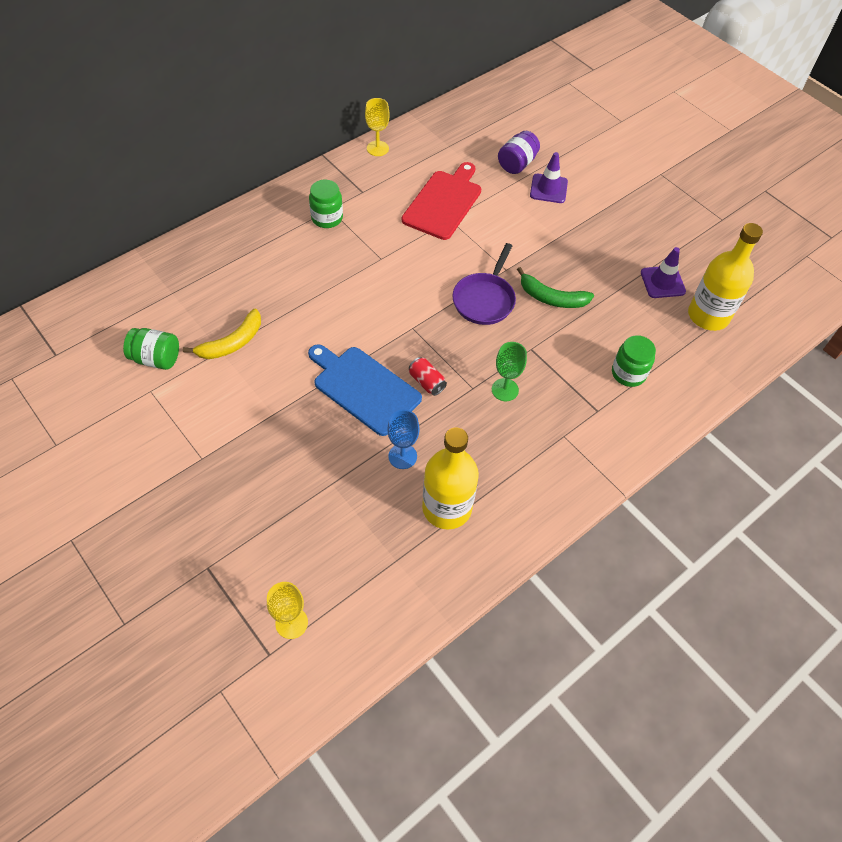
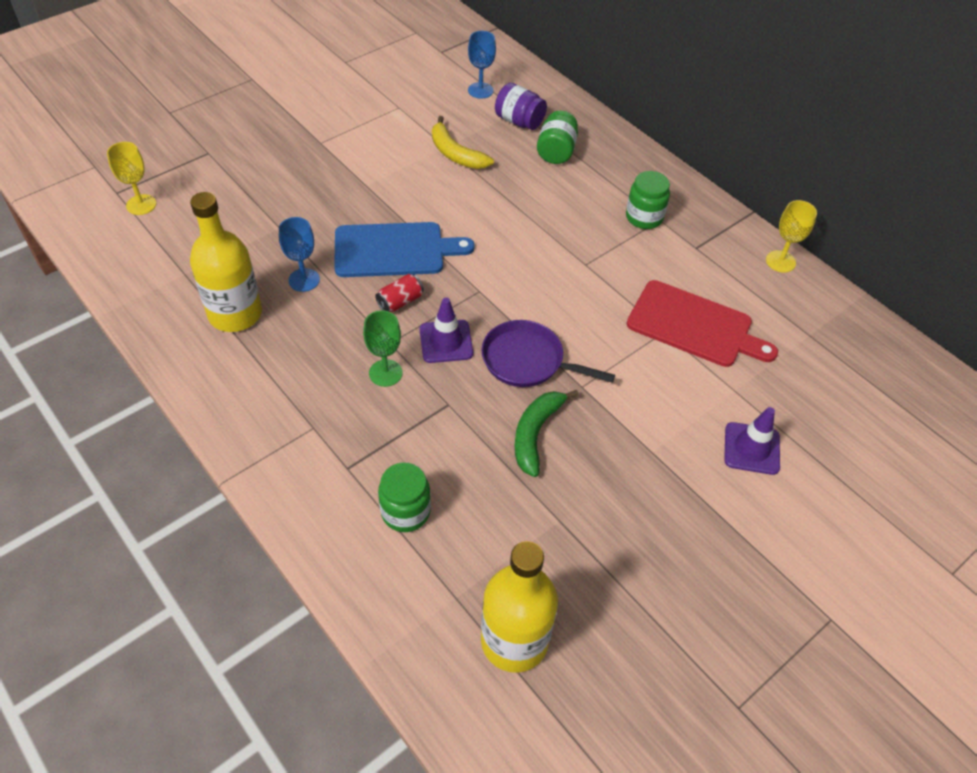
camera: 90 degrees right, 5 degrees down
(133, 322) = (480, 90): none -> blue goblet
(156, 359) = (436, 107): green jar -> green jar (556, 152)
(364, 388) = (394, 250): blue cutting board -> blue cutting board turned 45 degrees clockwise
(517, 164) = (795, 412): purple jar -> purple jar (519, 121)
(662, 282) = (578, 583): purple traffic cone -> purple traffic cone (446, 341)

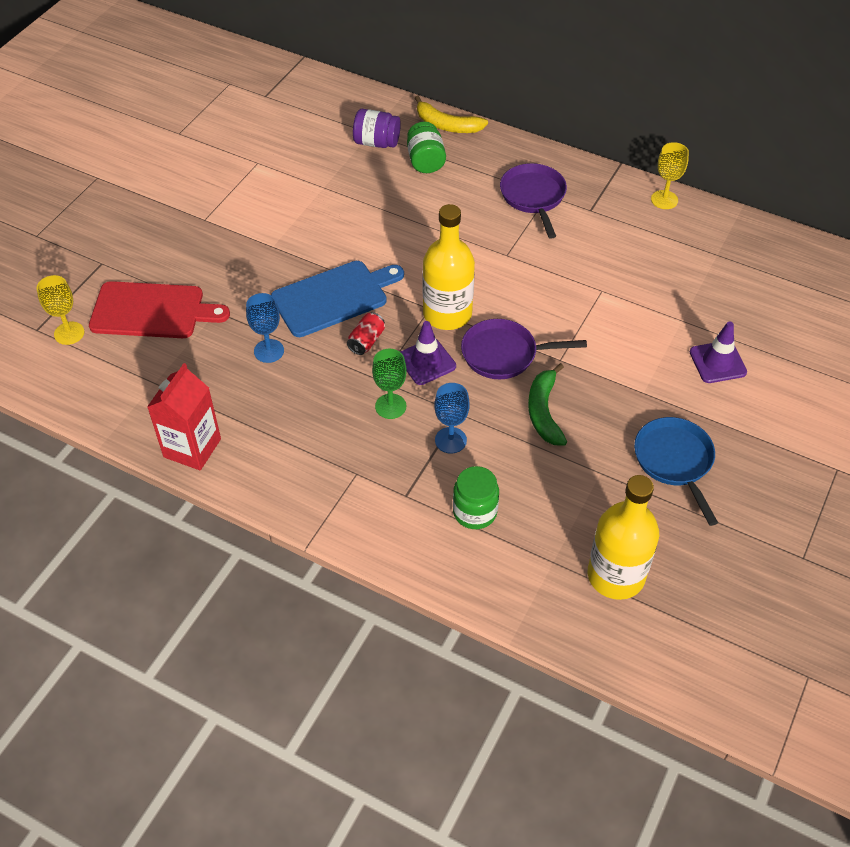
camera: 20 degrees left, 0 degrees up
(179, 346) = (192, 448): none -> red carton
(235, 314) = (225, 402): yellow bottle -> yellow bottle (447, 314)
(456, 154) = (337, 191): yellow banana -> yellow banana (447, 125)
(480, 90) = (324, 123): blue goblet -> blue goblet (450, 440)
(644, 217) = (533, 197): green jar -> purple pan
(647, 539) = (675, 461): none -> blue pan
(694, 325) = (623, 277): red cutting board -> red cutting board (152, 311)

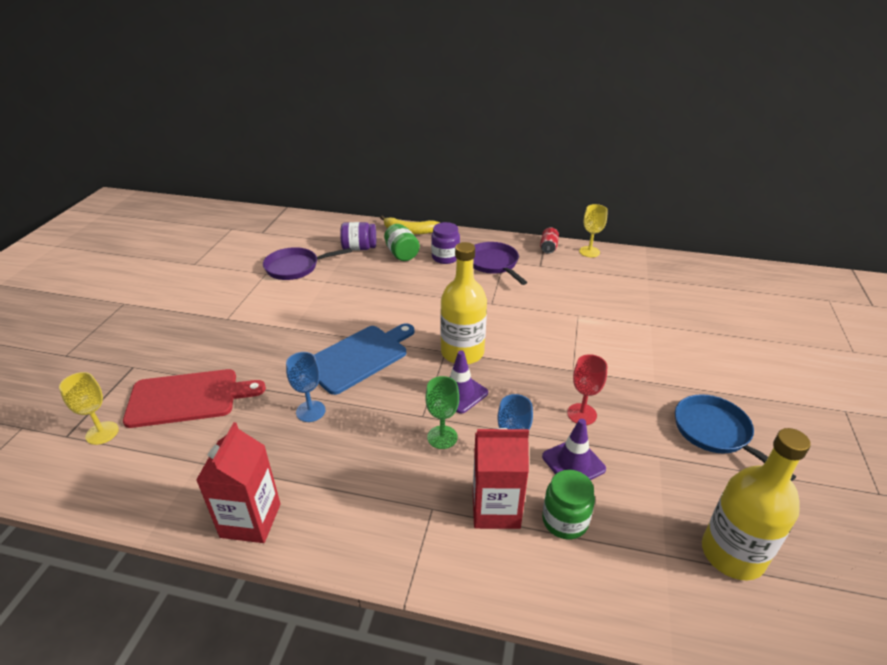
camera: 15 degrees left, 15 degrees down
(366, 341) = (400, 386): red can -> red can (548, 247)
(415, 487) = (496, 509): none -> red carton
(477, 176) = (445, 257): none -> purple jar
(504, 354) = (524, 374): purple pan -> purple pan (296, 267)
(544, 412) = (582, 414): green banana -> red goblet
(717, 362) = (697, 349): purple traffic cone -> purple traffic cone (573, 463)

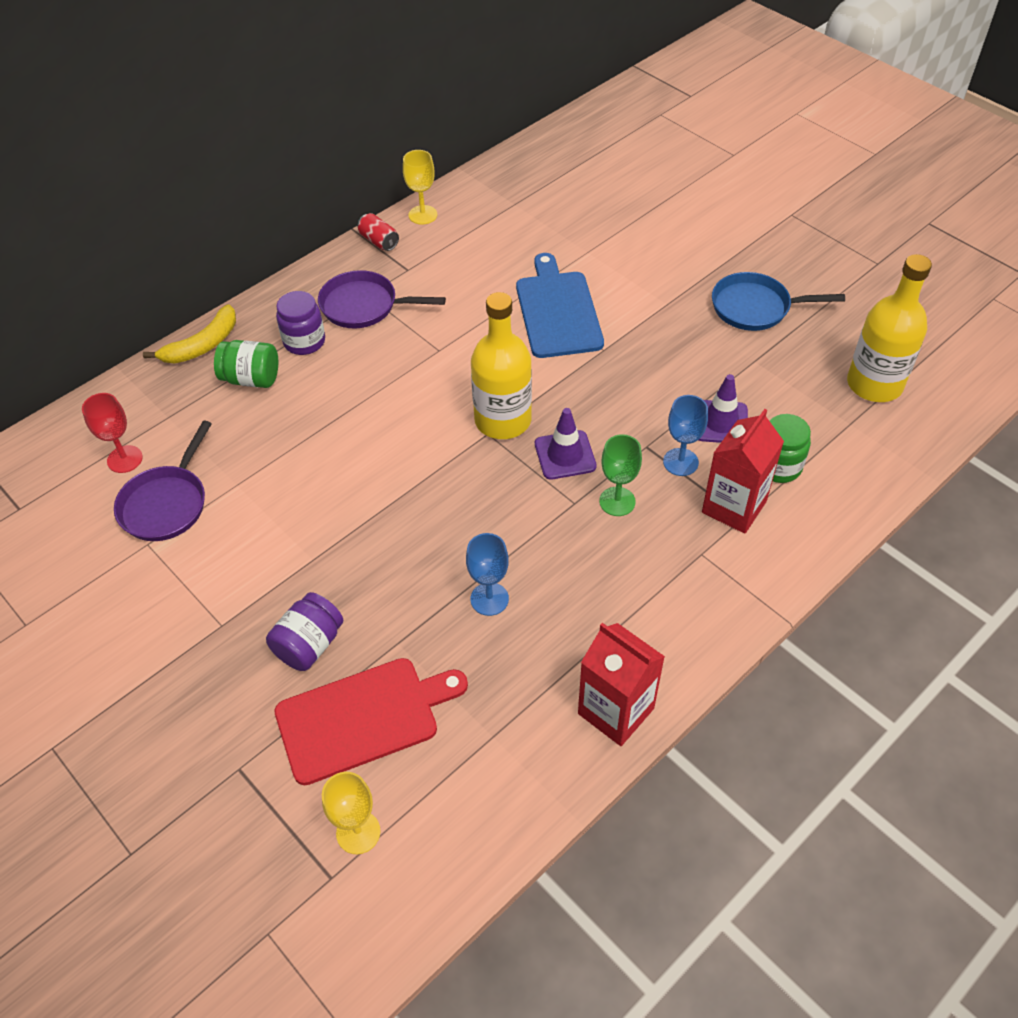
camera: 55 degrees left, 15 degrees up
(188, 397) = (363, 718): red cutting board -> red cutting board turned 45 degrees clockwise
(358, 357) = (430, 516): blue cutting board -> blue cutting board (557, 311)
(359, 248) = (190, 415): purple jar -> purple jar (309, 645)
(582, 414) = (667, 380): red goblet -> red goblet (125, 459)

